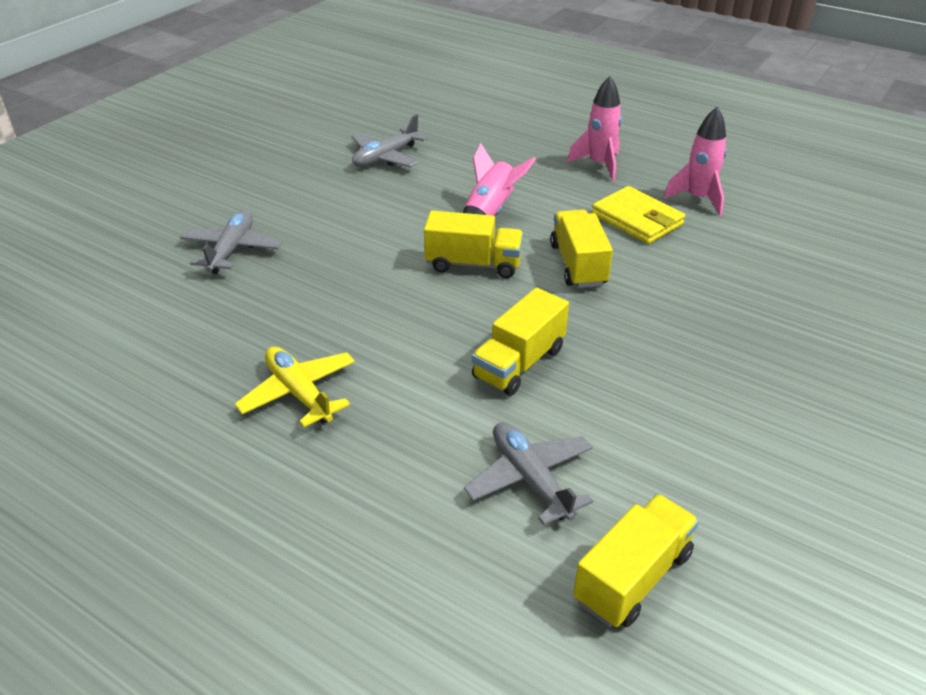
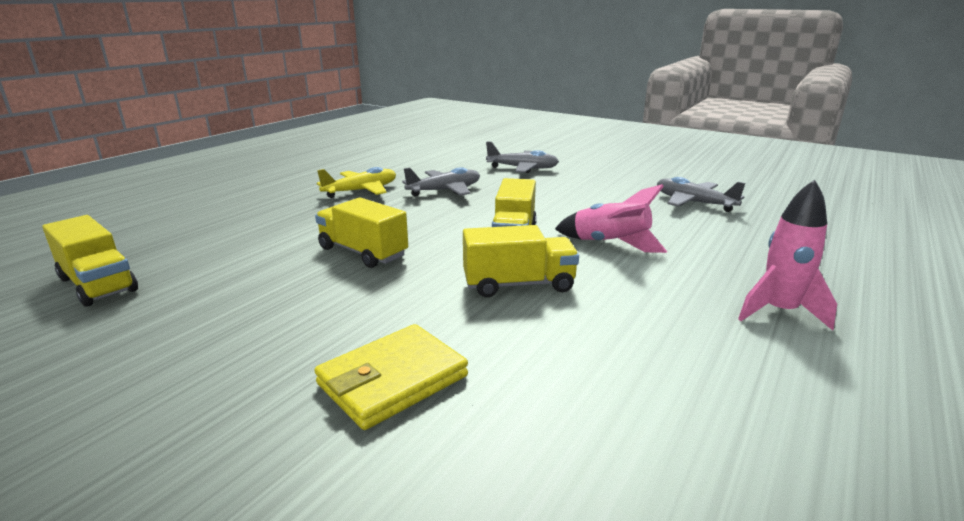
camera: 90 degrees right, 15 degrees down
(530, 479) = (228, 253): grey plane -> grey plane (445, 191)
(637, 219) = (636, 330): yellow wallet -> yellow wallet (393, 380)
(698, 199) = (733, 394): pink rocket -> none

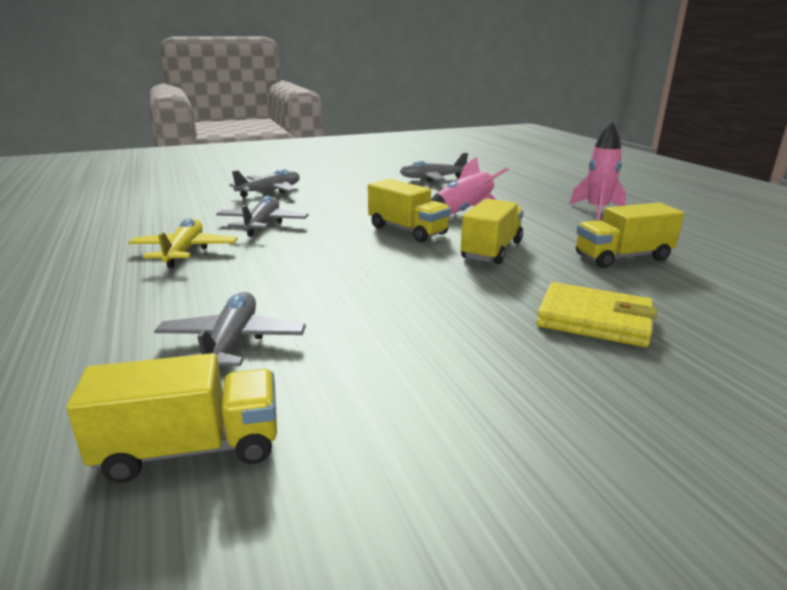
camera: 55 degrees left, 0 degrees up
(230, 251) = (232, 343): none -> grey plane
(363, 252) = (350, 283): yellow truck -> yellow truck (622, 257)
(393, 380) = (594, 320): yellow wallet -> yellow wallet turned 60 degrees counterclockwise

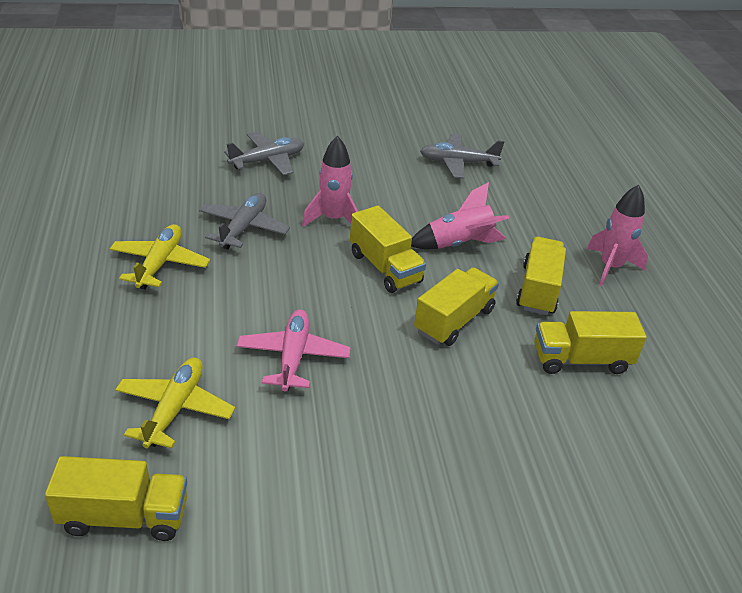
camera: 10 degrees right, 15 degrees up
(232, 343) = (175, 409): grey plane -> yellow plane
(344, 212) = (333, 219): none -> pink rocket
(350, 290) = (293, 357): none -> pink plane
(550, 227) = (538, 290): none -> yellow truck
(594, 320) = (492, 447): yellow wallet -> none

